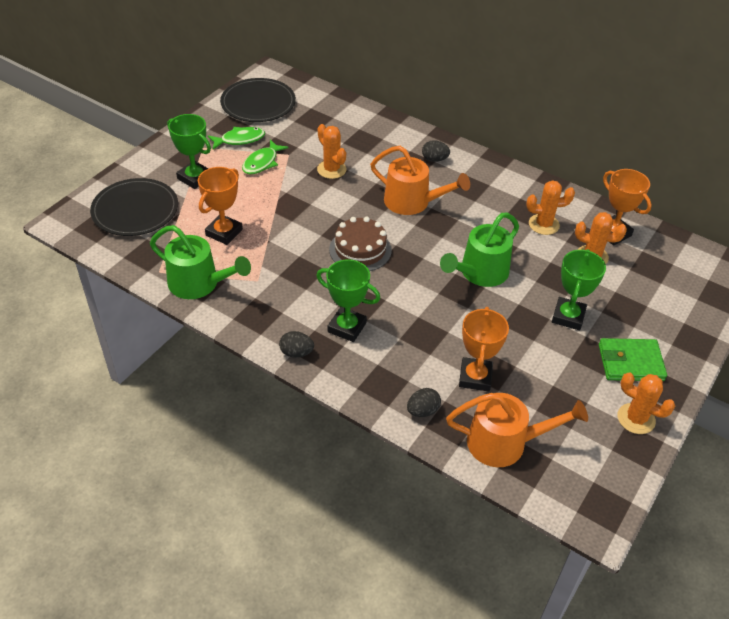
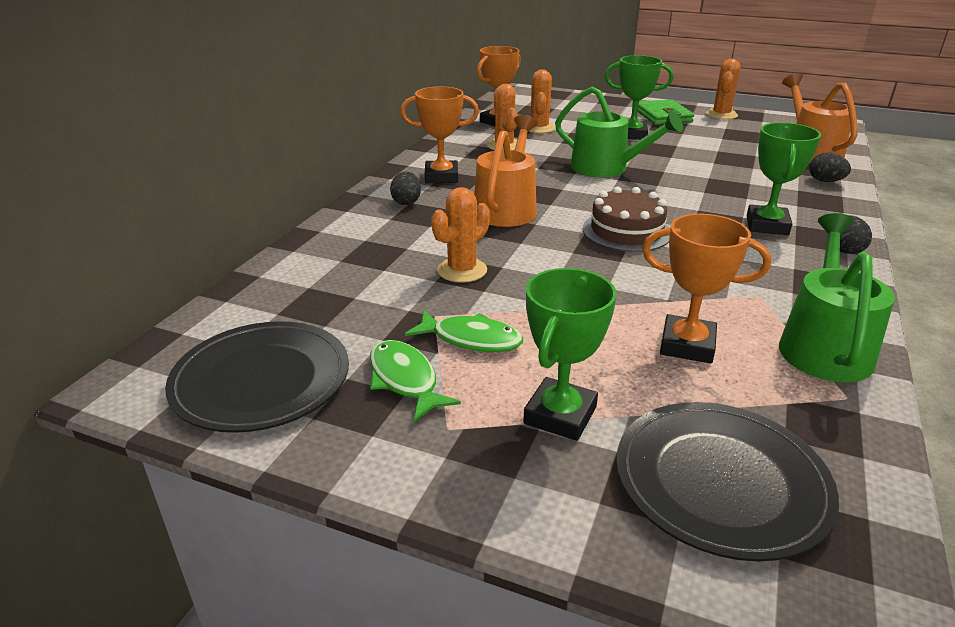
camera: 100 degrees left, 15 degrees down
(475, 377) = (753, 163): orange trophy -> orange trophy (441, 177)

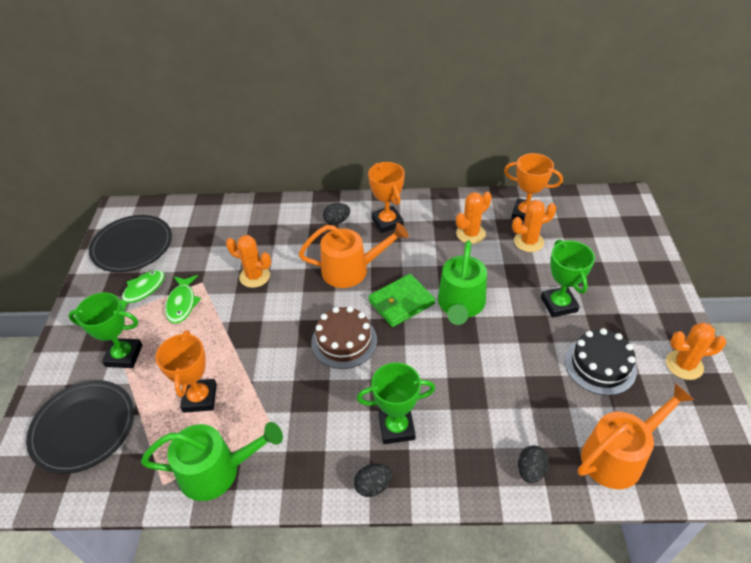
camera: 70 degrees right, 15 degrees up
(663, 116) = (636, 317): green wallet -> green wallet (401, 302)
(711, 137) = (600, 365): none -> black cake

